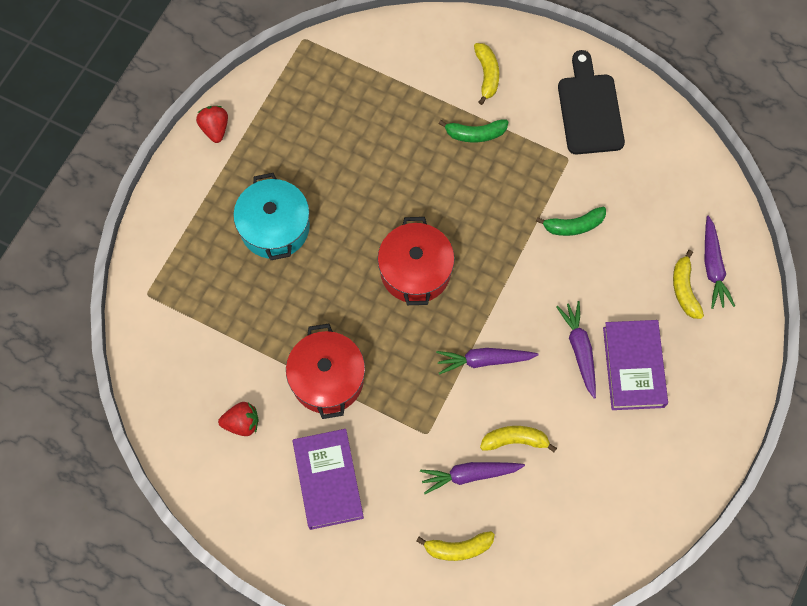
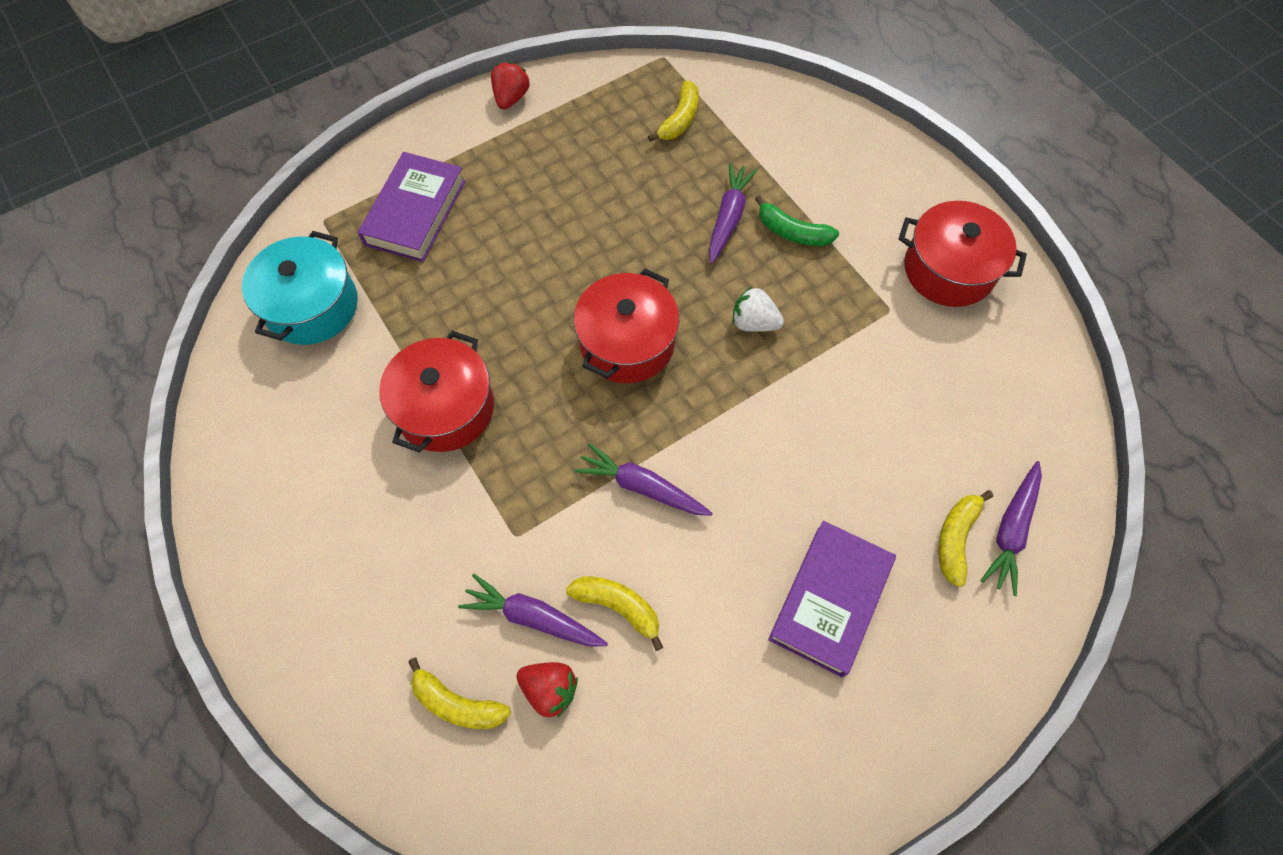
camera: 30 degrees right, 5 degrees down
(242, 423) = (317, 405): red strawberry -> red strawberry (550, 689)
(274, 227) = (503, 220): turquoise pot -> turquoise pot (312, 306)
(328, 480) = (363, 525): purple book -> purple book (415, 212)
(487, 75) = (845, 179): yellow banana -> yellow banana (680, 119)
(488, 213) = (754, 322): none -> white strawberry
(573, 225) = (852, 388): green banana -> none
(579, 350) = (771, 539): purple carrot -> purple carrot (728, 218)
(589, 109) = (948, 269): black cutting board -> red pot

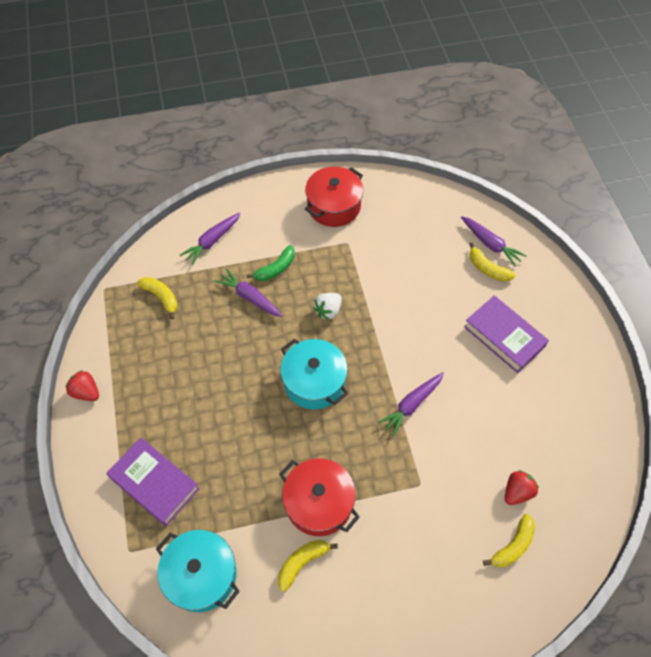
camera: 70 degrees left, 5 degrees down
(533, 617) = (473, 488): purple carrot -> purple carrot (212, 241)
(618, 606) = (479, 441): yellow banana -> yellow banana (302, 562)
(627, 342) = (314, 382): red pot -> turquoise pot

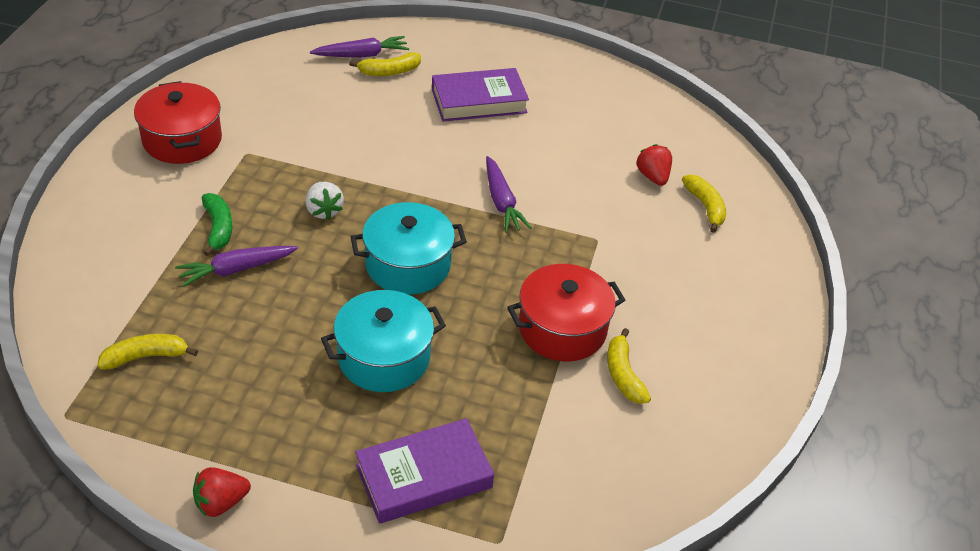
camera: 65 degrees left, 15 degrees down
(201, 575) = (580, 476): turquoise pot -> turquoise pot (383, 357)
(212, 241) = (110, 268): purple carrot -> none

